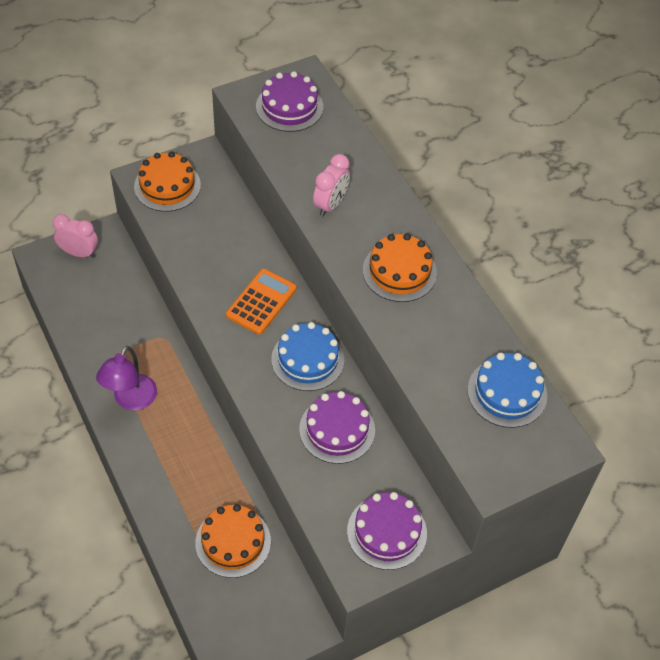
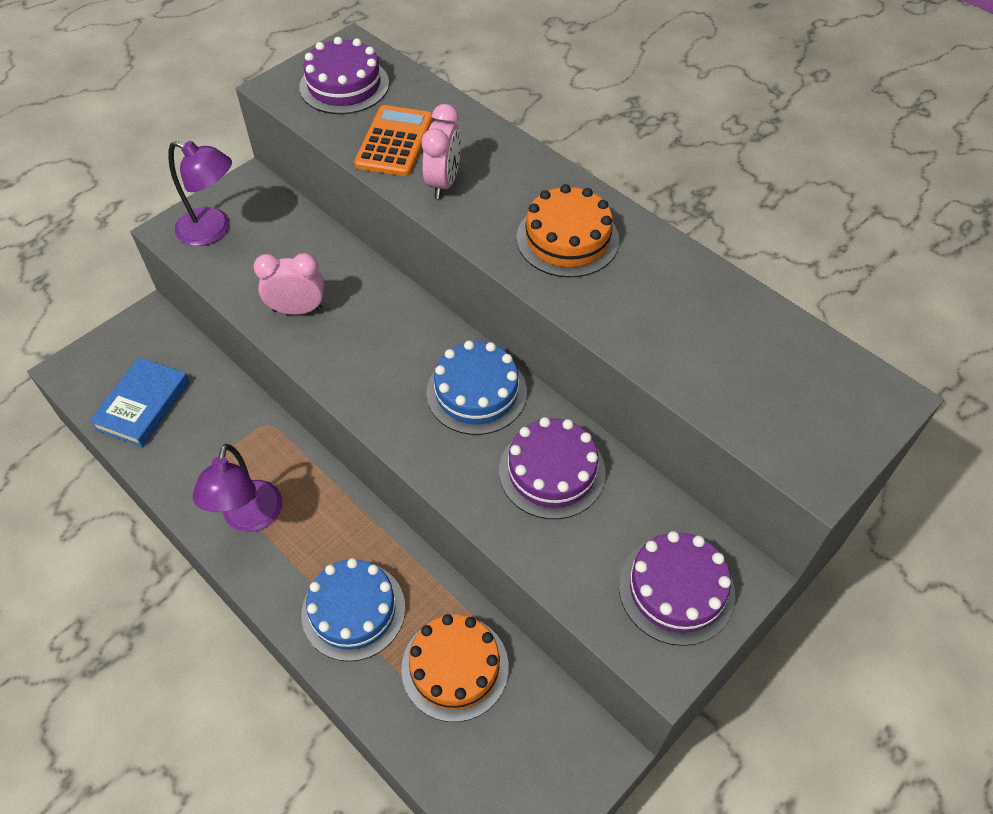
camera: 15 degrees left, 0 degrees up
(79, 253) = (121, 351): pink clock -> pink clock (297, 310)
(83, 298) = (143, 405): none -> blue book
(167, 186) = (213, 230): orange cake -> purple lamp
(261, 302) = (387, 337): orange calculator -> orange calculator (394, 142)
(507, 392) = (777, 350): blue cake -> blue cake (353, 610)

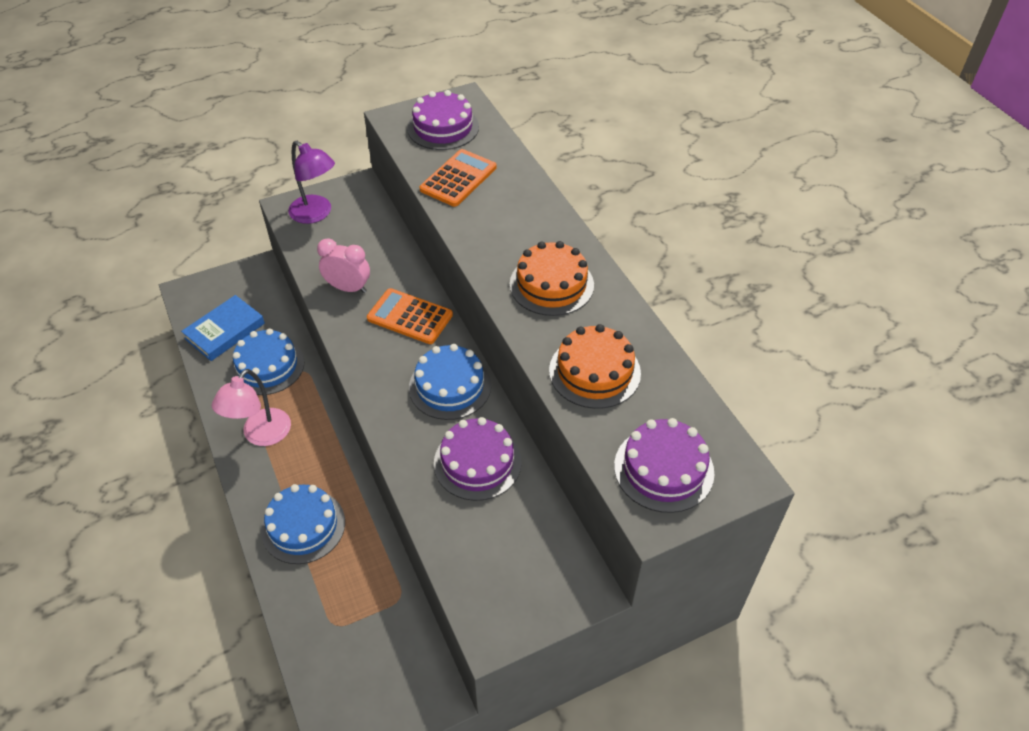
camera: 20 degrees right, 5 degrees down
(218, 432) = (267, 366): none -> blue cake
(249, 518) = (261, 435): purple lamp -> pink lamp
(389, 324) = (410, 317): none -> orange calculator
(443, 183) = (479, 218): pink clock -> none
(455, 667) = (357, 593): orange cake -> orange cake (594, 371)
(676, 589) = (529, 581): purple cake -> purple cake (663, 469)

